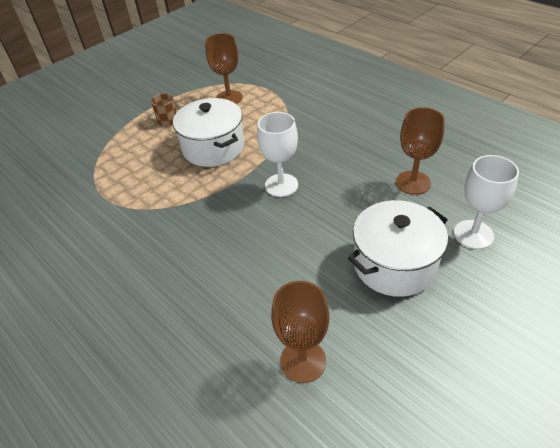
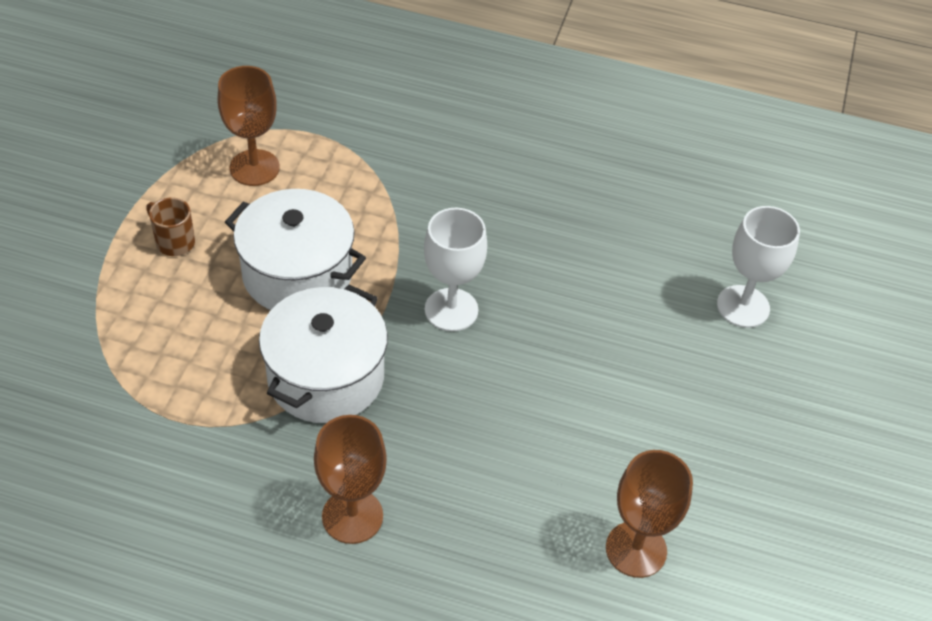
camera: 35 degrees left, 5 degrees up
(394, 264) = (672, 382): white pot -> white pot (326, 377)
(413, 183) = (631, 250): brown goblet -> brown goblet (352, 516)

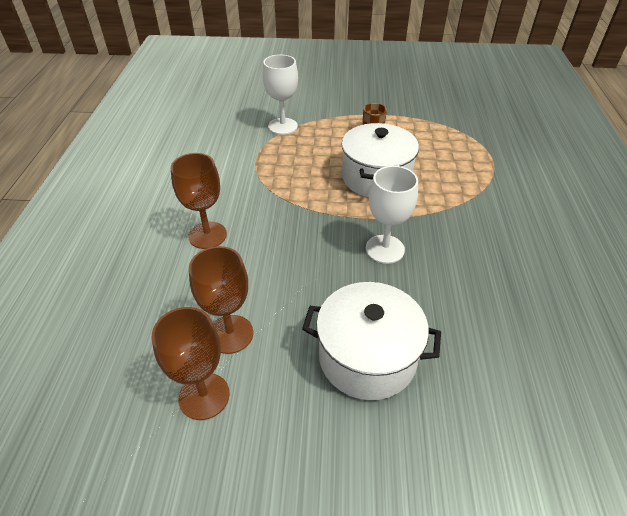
camera: 80 degrees right, 5 degrees down
(254, 168) = (446, 145): brown goblet -> brown goblet (230, 334)
(326, 377) = (304, 204): white pot -> white pot (367, 357)
(743, 306) = (501, 456): white goblet -> white goblet (282, 126)

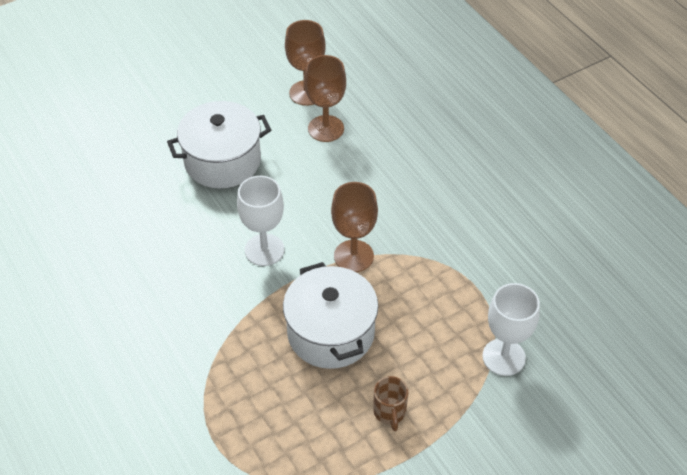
camera: 145 degrees right, 5 degrees up
(207, 235) = (423, 183): brown goblet -> brown goblet (353, 256)

